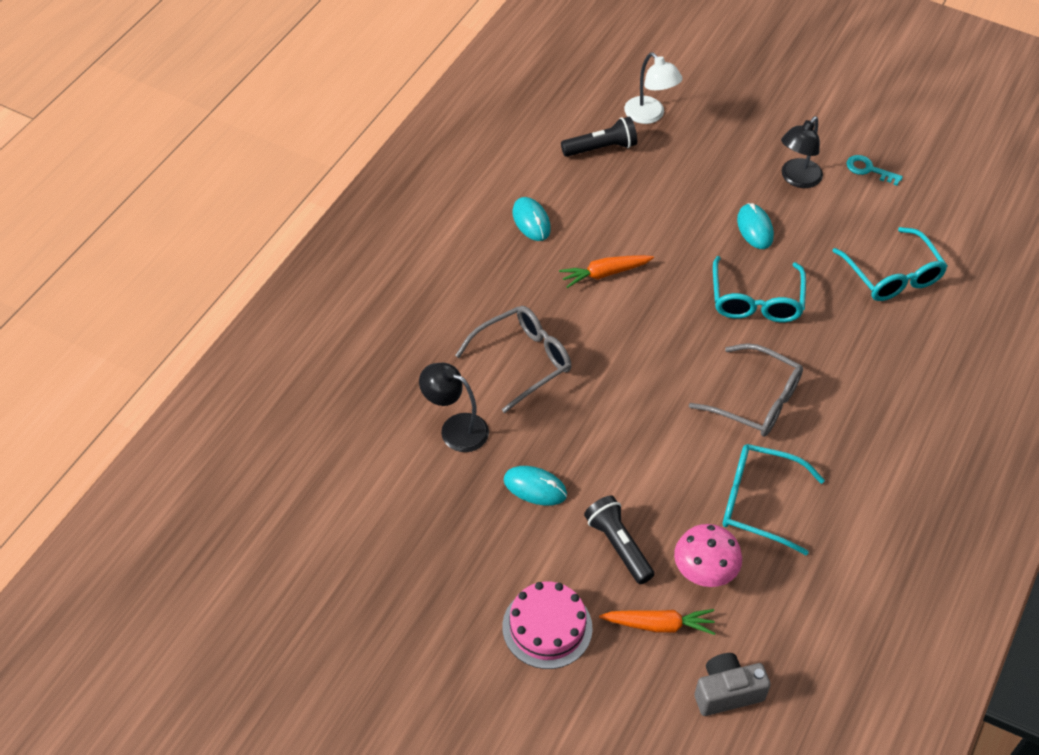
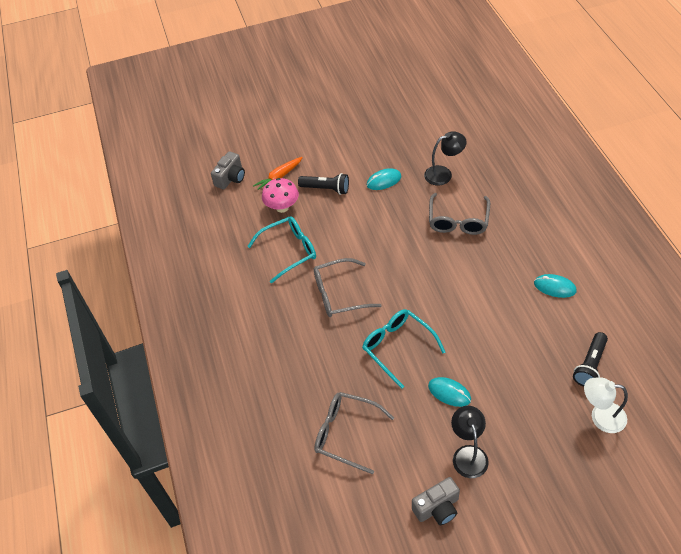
camera: 140 degrees right, 0 degrees up
(547, 627) = (318, 145): pink cake -> none
(604, 274) = (483, 293): orange carrot -> none
(869, 170) = (437, 508): turquoise key -> grey camera
(892, 276) = (346, 433): turquoise glasses -> grey glasses

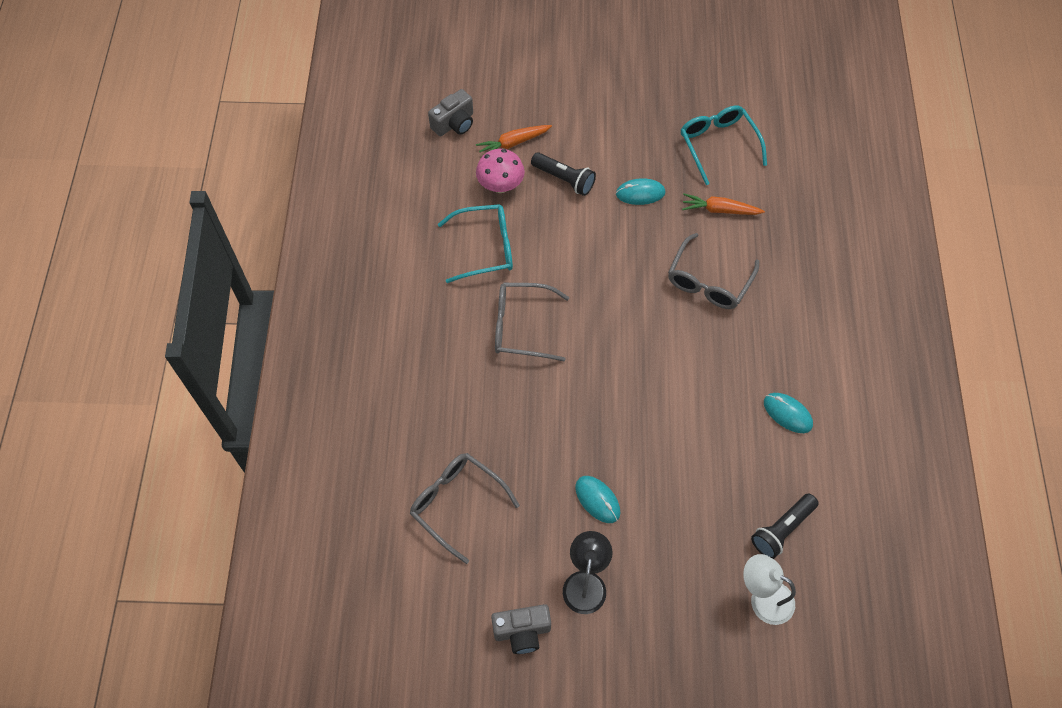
camera: 15 degrees right, 10 degrees up
(397, 347) = (561, 420): turquoise glasses -> turquoise glasses (718, 145)
(443, 174) = (720, 210): black lamp -> orange carrot

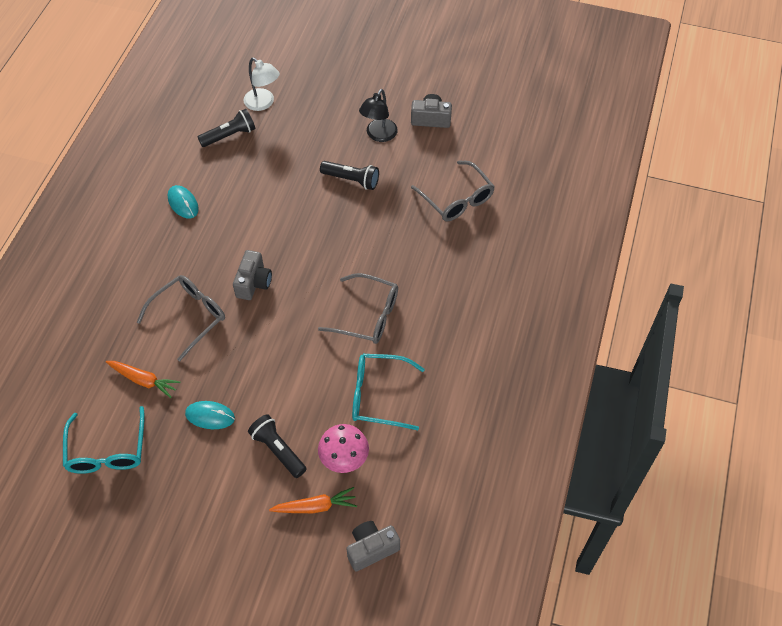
camera: 165 degrees left, 5 degrees down
(597, 500) = (352, 180): turquoise mouse -> black flashlight
(659, 334) = (253, 283): none -> grey camera

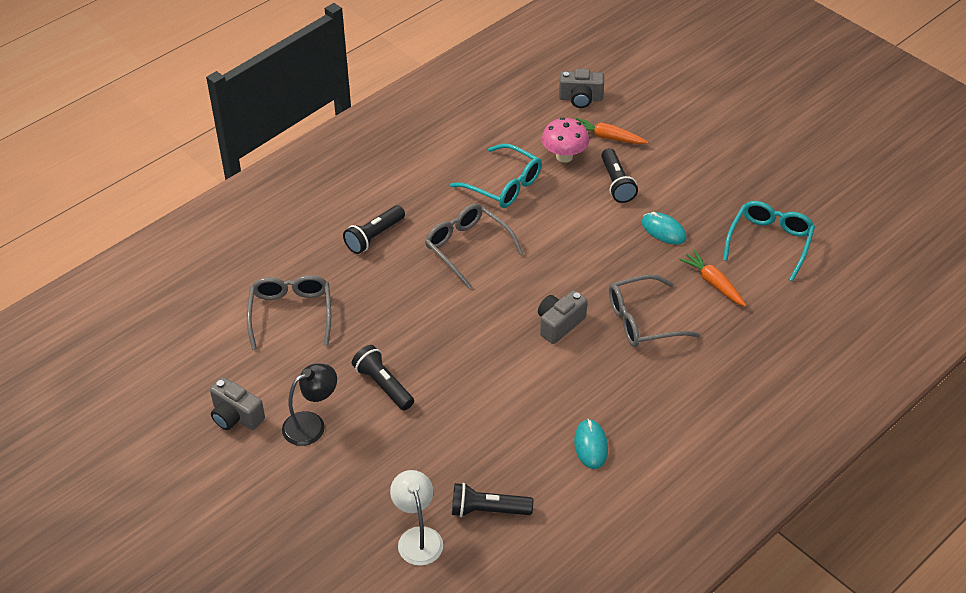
camera: 150 degrees left, 10 degrees down
(448, 289) = (374, 237): none -> black flashlight

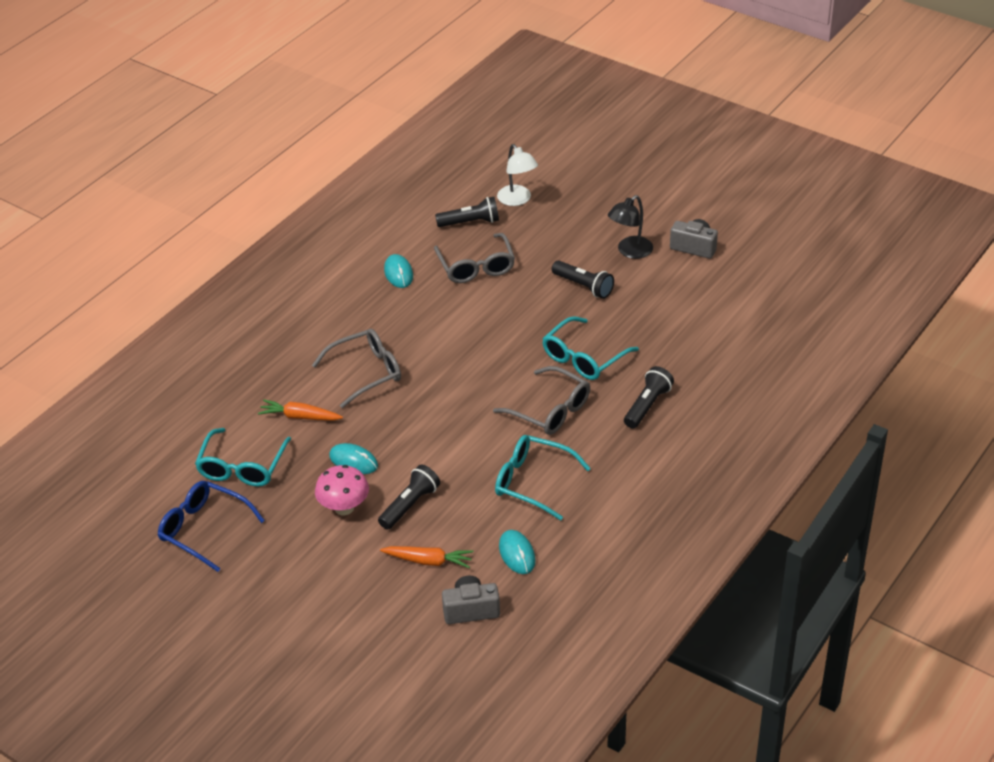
camera: 170 degrees right, 5 degrees down
(291, 313) = (691, 326): grey glasses -> grey glasses (476, 267)
(416, 297) = (583, 358): none -> turquoise glasses
(534, 131) = (517, 554): none -> turquoise mouse
(559, 324) = (443, 357): grey camera -> none
(564, 156) = (474, 528): pink mushroom -> pink mushroom (344, 508)
(616, 183) = (410, 505): black flashlight -> black flashlight turned 60 degrees clockwise
(713, 283) = (300, 417): orange carrot -> orange carrot turned 150 degrees clockwise
(801, 192) = (203, 529): none -> blue glasses

